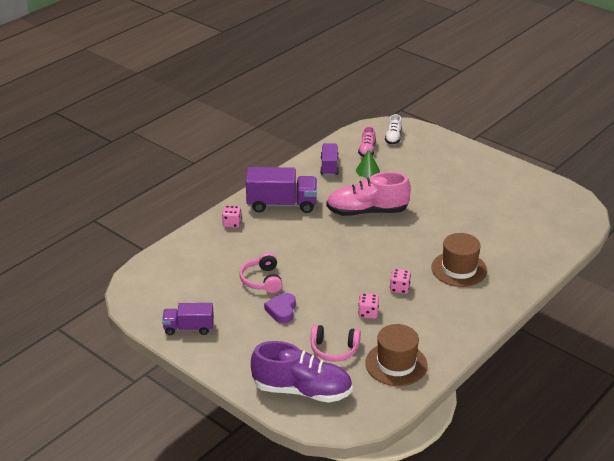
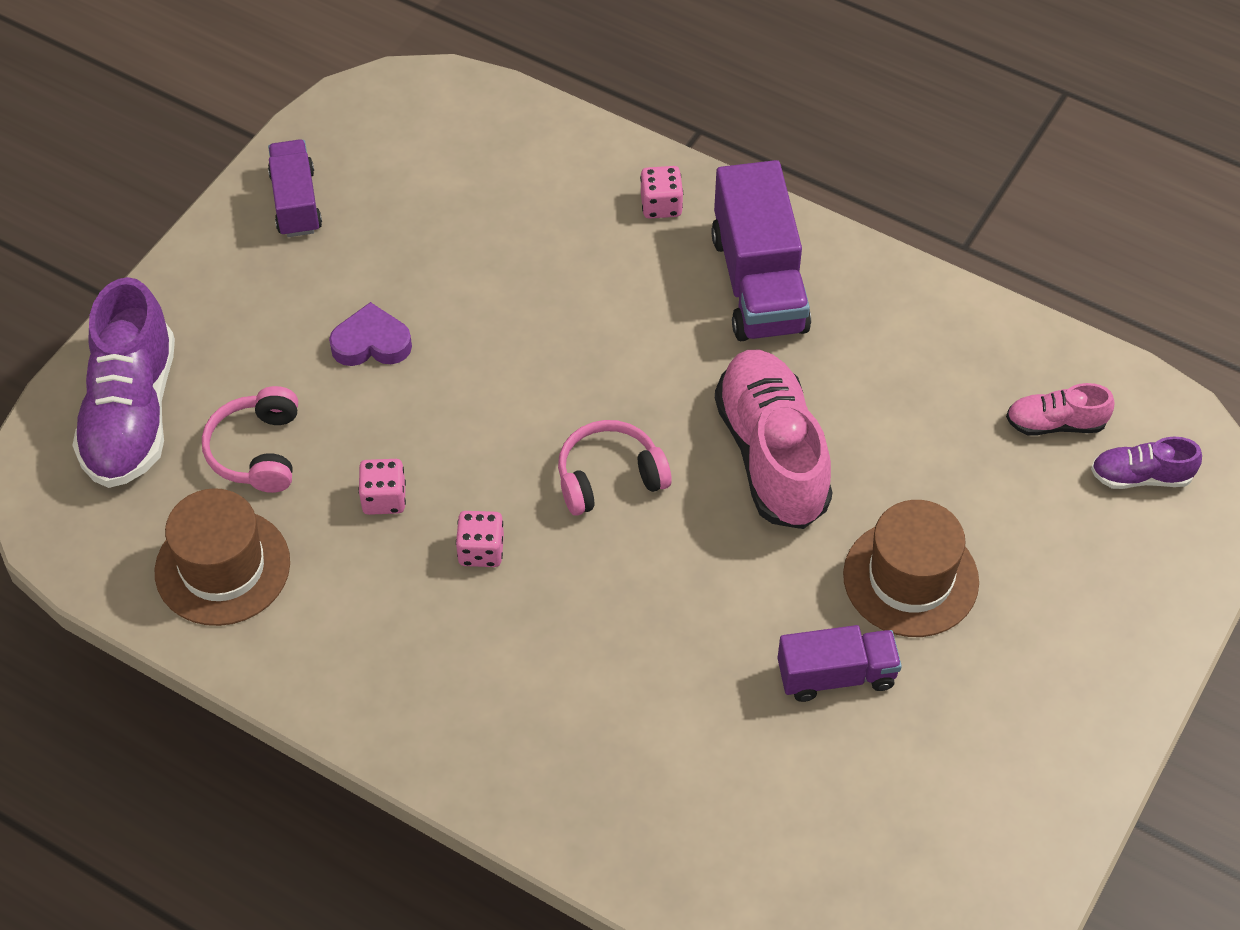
camera: 80 degrees right, 20 degrees up
(262, 280) = (467, 293): pink headphones -> pink headphones (609, 477)
(329, 167) = (950, 353): purple truck -> purple truck (836, 675)
(367, 170) = (958, 436): green cone -> none
(393, 138) = (1141, 476): white shoe -> purple shoe
(459, 269) = (577, 669): brown hat -> brown hat (910, 578)

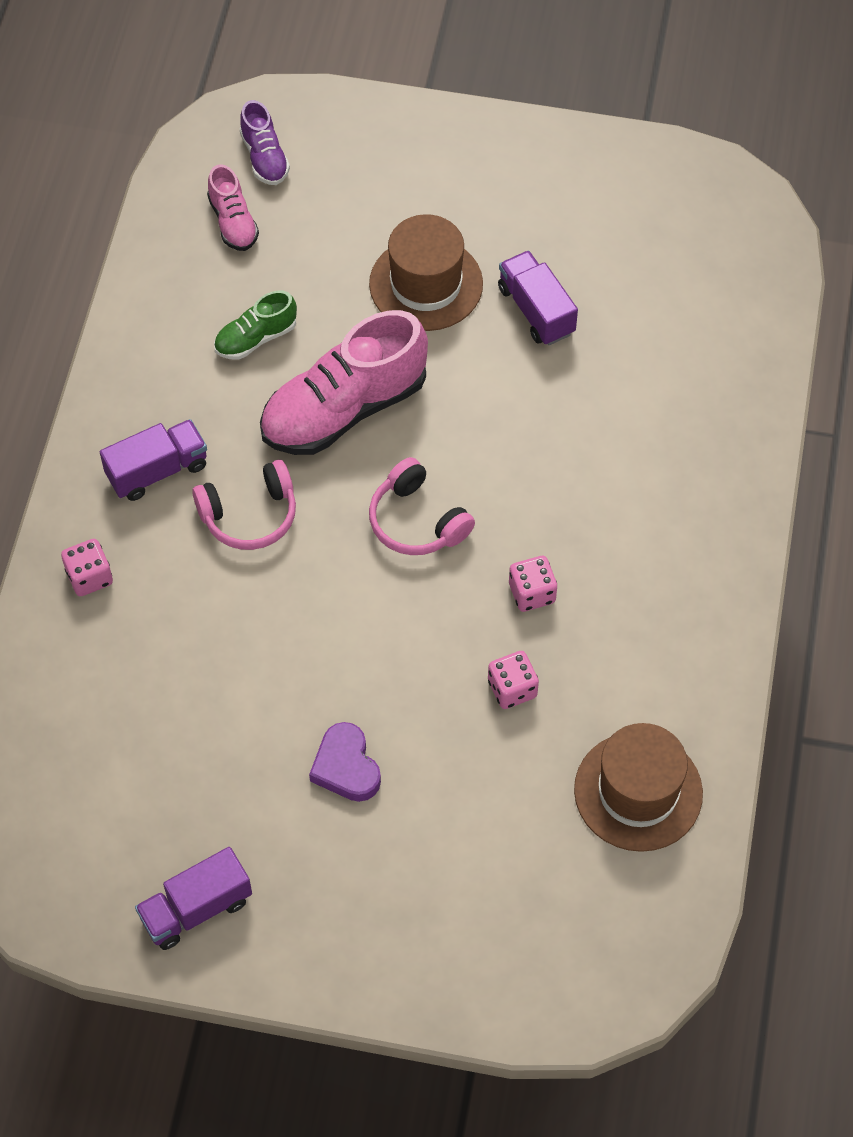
camera: 110 degrees left, 5 degrees up
(131, 413) = (510, 948): purple shoe -> none
(257, 451) = (506, 816): pink headphones -> pink headphones (250, 515)
(758, 282) = (157, 471): purple truck -> purple truck, size x0.61
(891, 403) = (256, 338): none -> green shoe

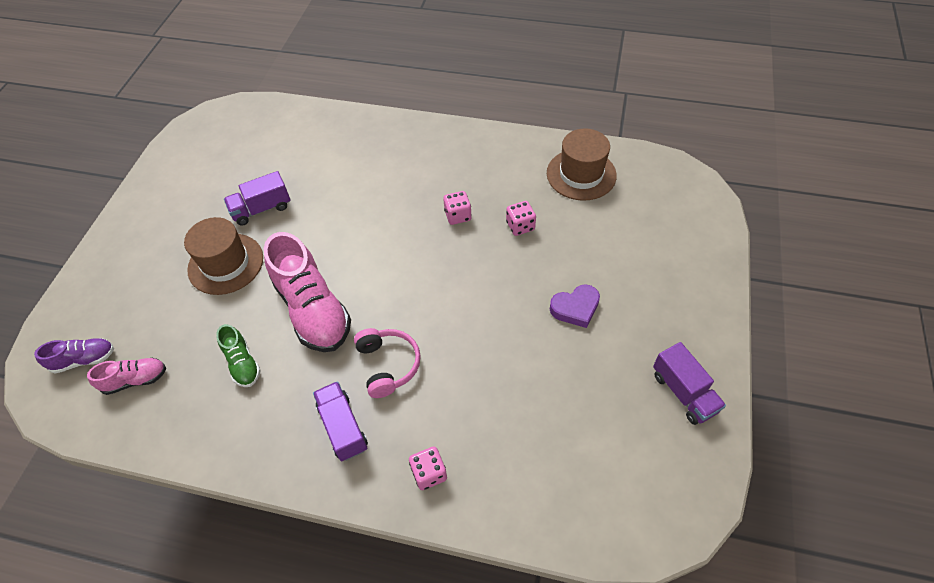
camera: 85 degrees left, 5 degrees down
(417, 521) = (403, 270): pink headphones -> none

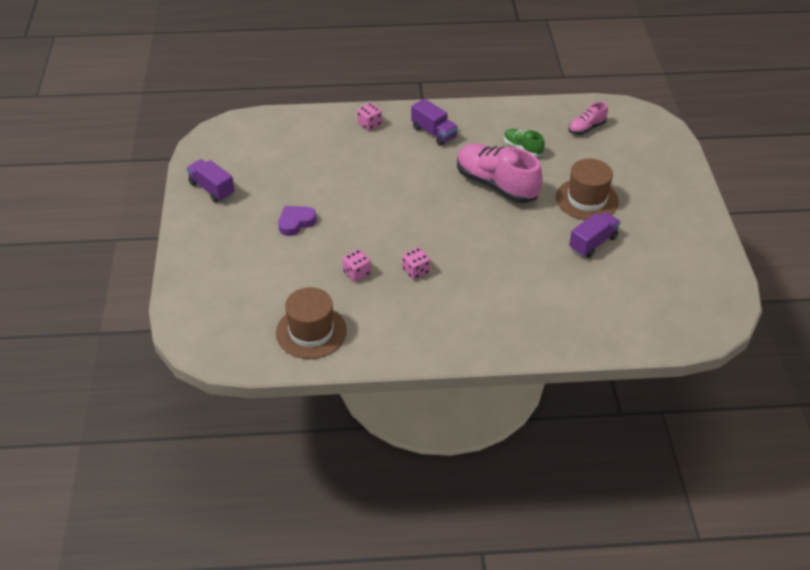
camera: 160 degrees right, 10 degrees down
(84, 360) = (631, 130): purple shoe -> none
(388, 365) = (421, 165): pink headphones -> none

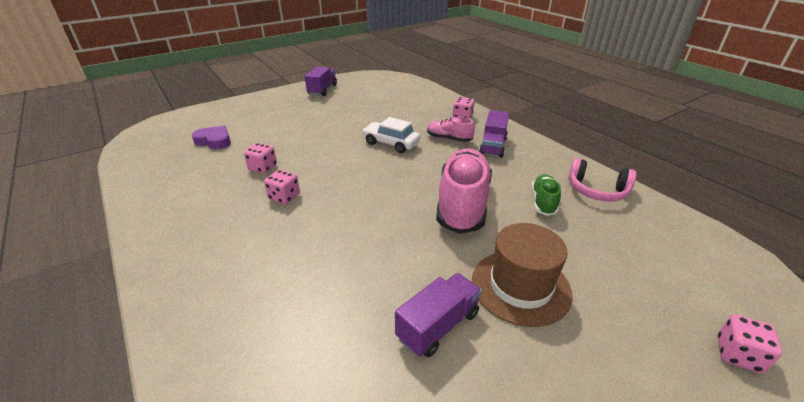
camera: 60 degrees right, 10 degrees down
(296, 222) = (310, 125): purple heart -> purple heart (214, 141)
(311, 332) = (172, 170): brown hat -> none
(380, 185) = (391, 143): none -> white car
(529, 118) = (597, 190): none -> pink headphones
(586, 128) = (650, 238): pink shoe -> pink shoe (449, 139)
(593, 243) = (438, 326): purple truck -> purple truck turned 60 degrees counterclockwise
(671, 156) = (738, 355): none -> pink dice

